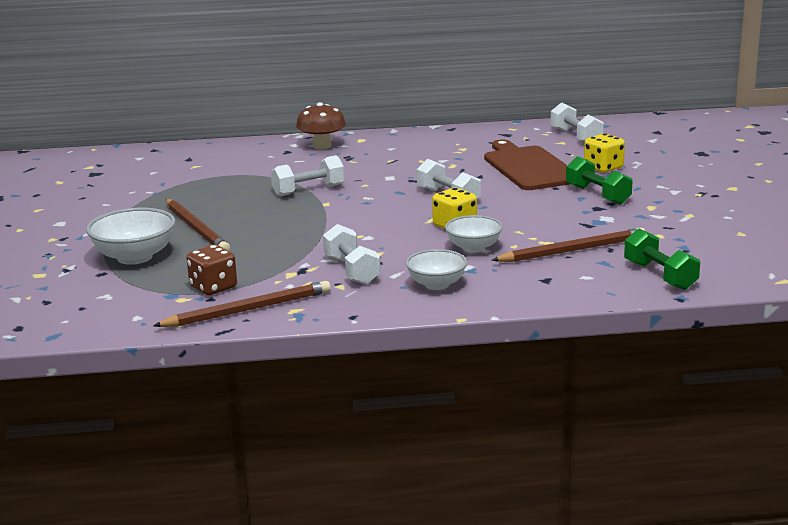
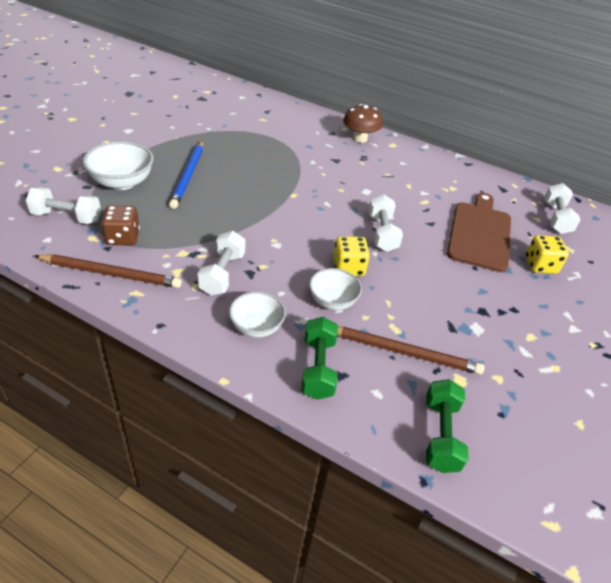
camera: 30 degrees right, 20 degrees up
(196, 228) = (188, 176): brown pencil -> blue pencil
(308, 190) = (298, 176): white dumbbell -> white dumbbell (67, 217)
(597, 195) = (500, 296): green dumbbell -> green dumbbell (318, 368)

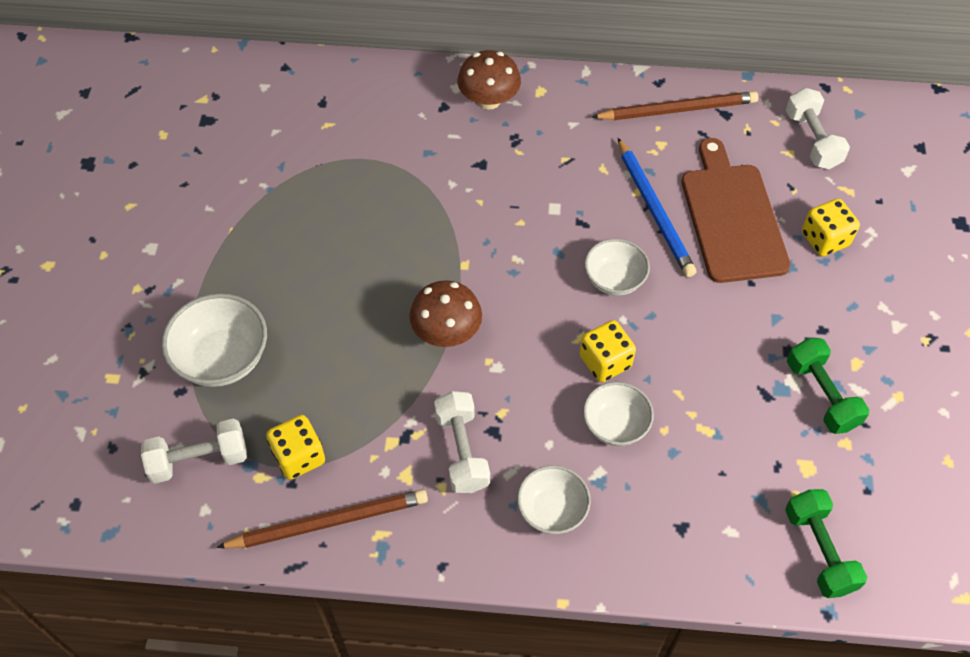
camera: 20 degrees left, 15 degrees up
(123, 238) = (299, 457): brown dice -> yellow dice
(188, 176) = (303, 299): blue pencil -> blue pencil (654, 210)
(258, 218) = (446, 332): none -> brown mushroom
(318, 368) = (652, 532): green dumbbell -> green dumbbell (821, 395)
(382, 233) = (614, 280): white dumbbell -> white bowl
(403, 352) = (731, 459): brown pencil -> brown pencil (677, 110)

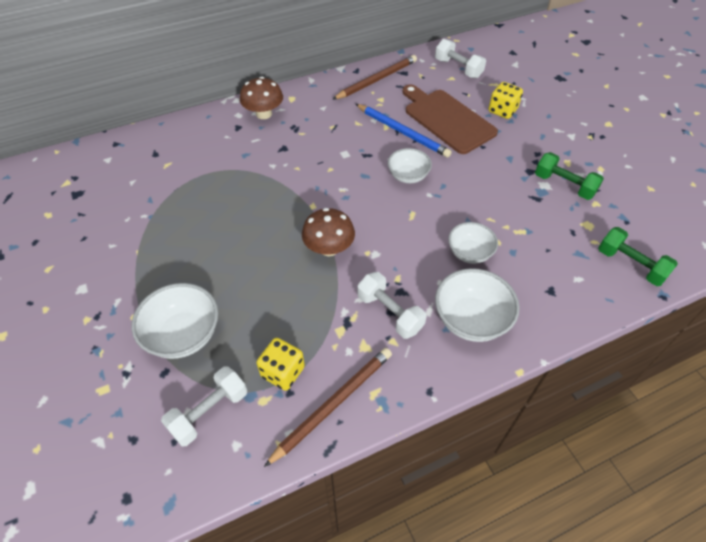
camera: 30 degrees left, 5 degrees down
(552, 510) = (471, 319): white bowl -> white bowl, size x1.52
(605, 362) = (436, 221): yellow dice -> none

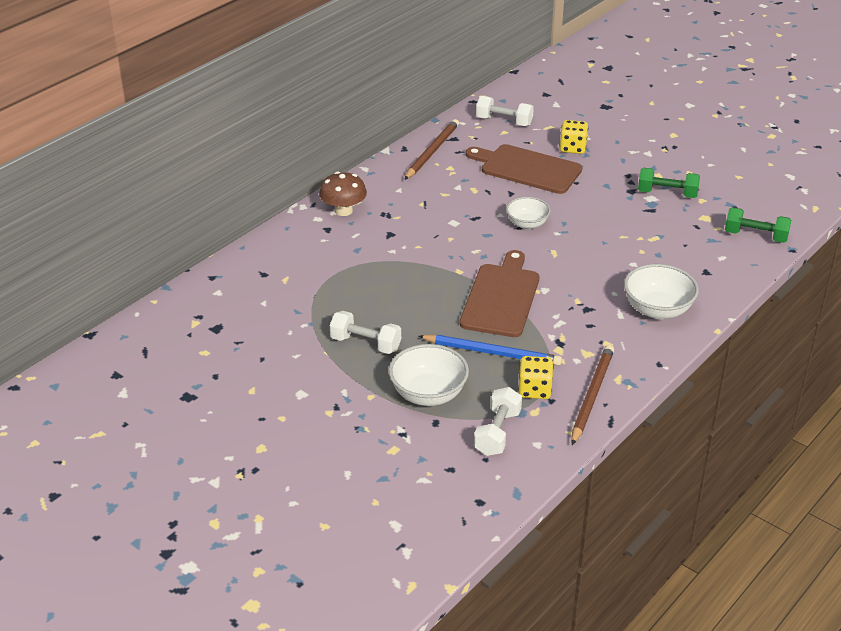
camera: 25 degrees left, 15 degrees down
(329, 248) = (501, 297): brown mushroom -> brown cutting board
(390, 313) = (589, 325): white dumbbell -> white dumbbell (365, 344)
(403, 132) = (494, 190): blue pencil -> blue pencil (492, 352)
(469, 253) = (623, 265): white bowl -> none

